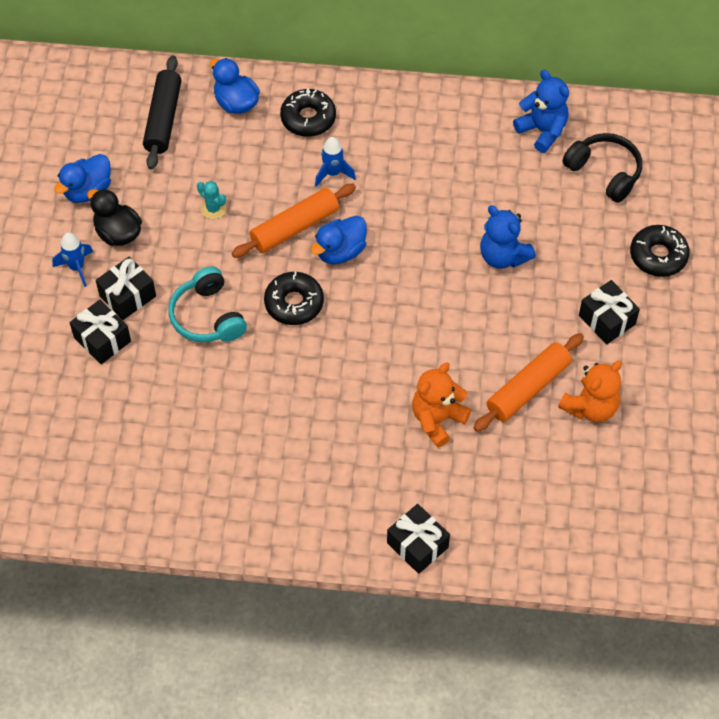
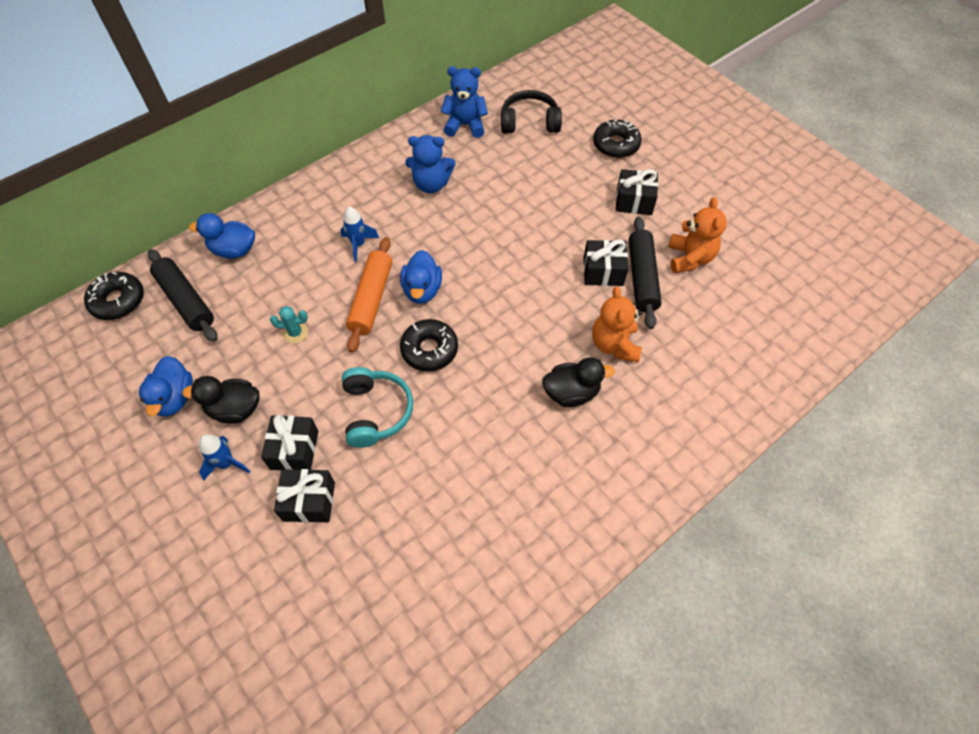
camera: 45 degrees left, 0 degrees up
(207, 316) = (376, 412): turquoise headphones -> turquoise headphones turned 120 degrees counterclockwise
(308, 118) = (300, 223): black donut -> black donut (118, 301)
(360, 425) = (571, 393): none -> black duck
(417, 545) = (704, 439): black gift -> black gift (603, 271)
(503, 256) = (530, 212): blue teddy bear -> blue teddy bear (431, 184)
(528, 388) = (642, 277): orange rolling pin -> black rolling pin

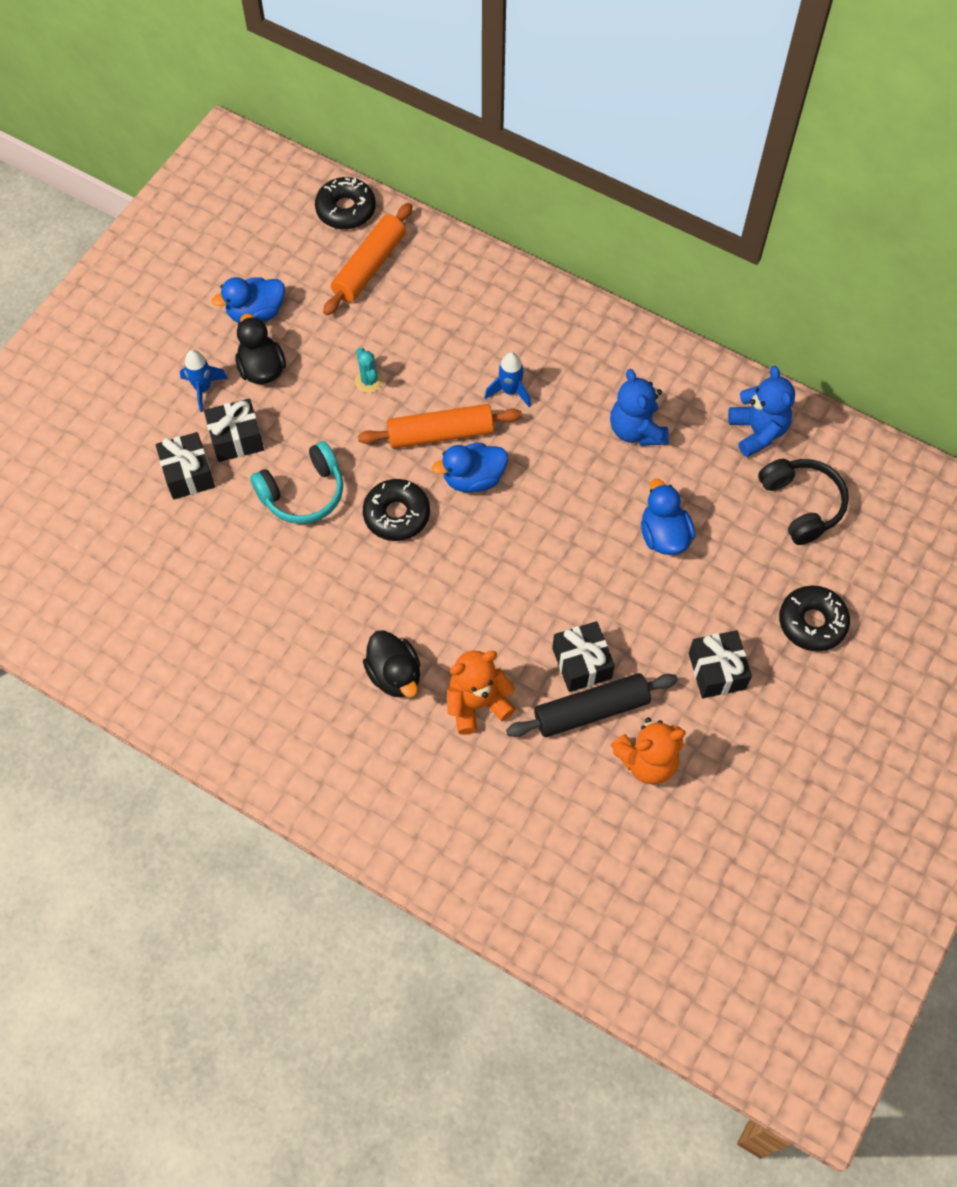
camera: 70 degrees right, 5 degrees up
(186, 301) = (369, 266): black rolling pin -> orange rolling pin
(234, 250) = (451, 277): blue duck -> blue duck (663, 535)

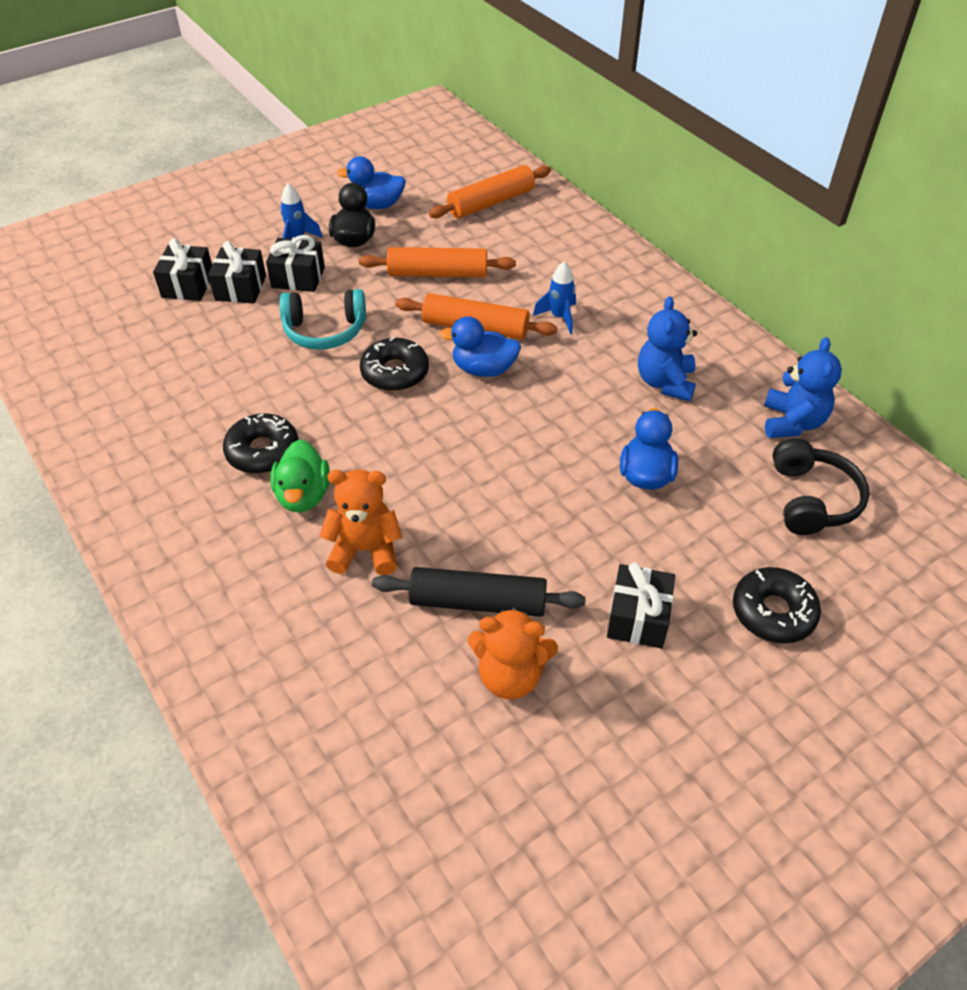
camera: 25 degrees right, 15 degrees down
(346, 210) = (496, 164): black donut -> black donut (263, 451)
(369, 381) = (438, 273): turquoise cactus -> orange rolling pin
(394, 675) = (303, 495): black duck -> green duck
(581, 663) = (494, 555): black gift -> black gift (188, 285)

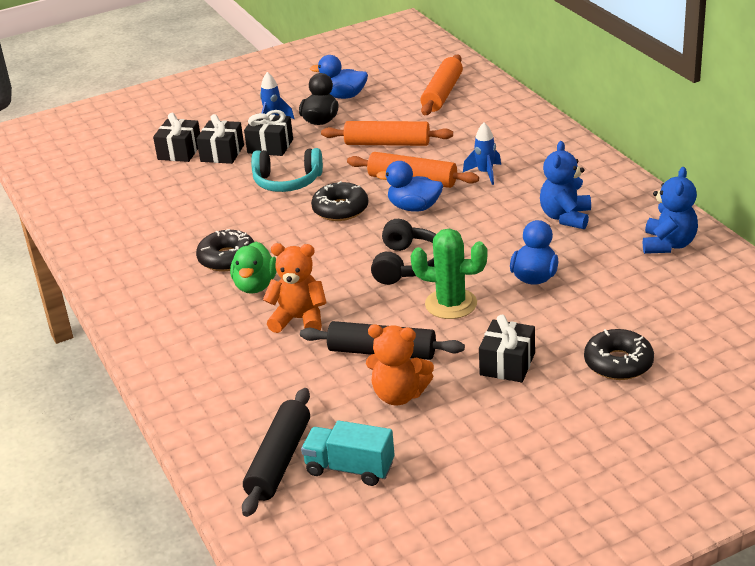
camera: 10 degrees right, 15 degrees down
(368, 800) = (279, 461): none -> black rolling pin
(464, 810) = (350, 468): none -> turquoise truck
(491, 202) = (442, 94): orange rolling pin -> orange rolling pin turned 45 degrees counterclockwise
(552, 520) = (451, 304): none -> green cactus
(811, 499) = (670, 294): black headphones -> black headphones (407, 264)

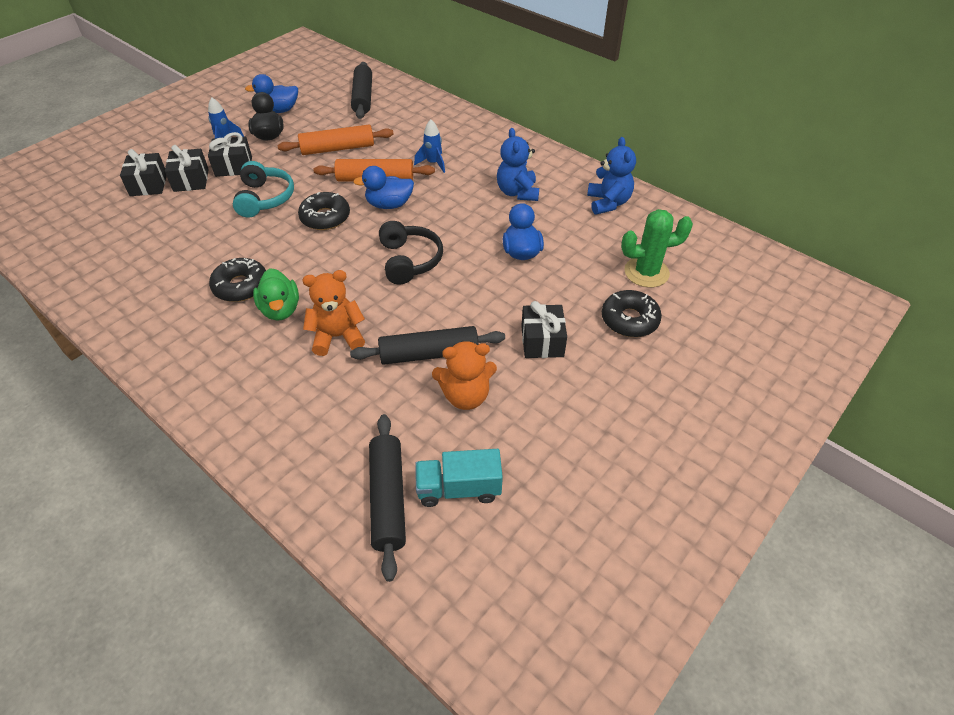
camera: 25 degrees left, 15 degrees up
(287, 182) = (264, 198): turquoise headphones -> turquoise headphones turned 75 degrees counterclockwise
(442, 94) = (363, 97): orange rolling pin -> black rolling pin
(451, 304) = (465, 292): green cactus -> green cactus (646, 272)

